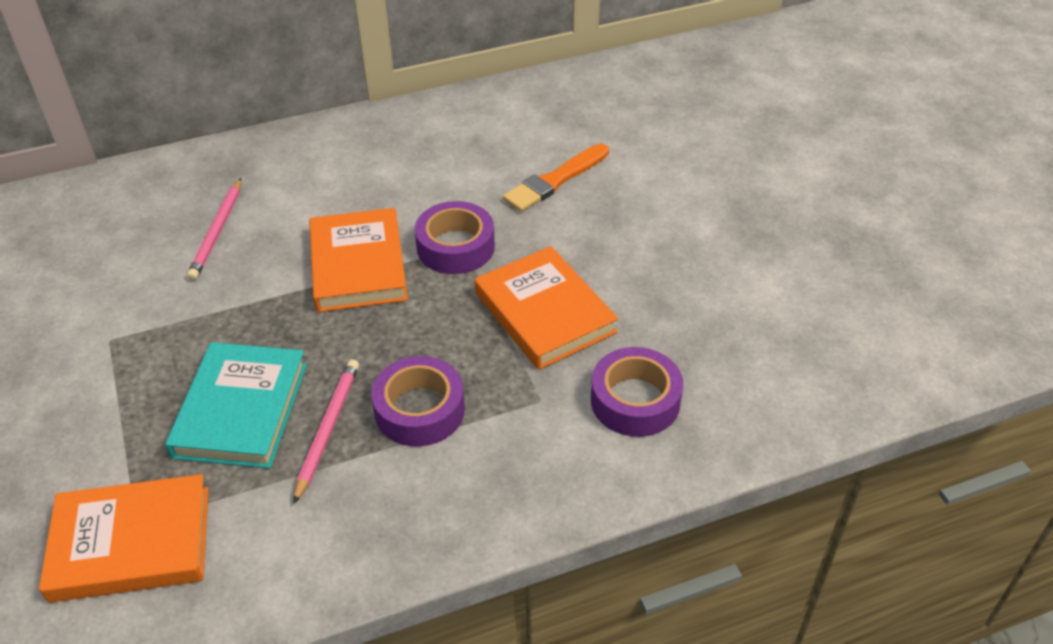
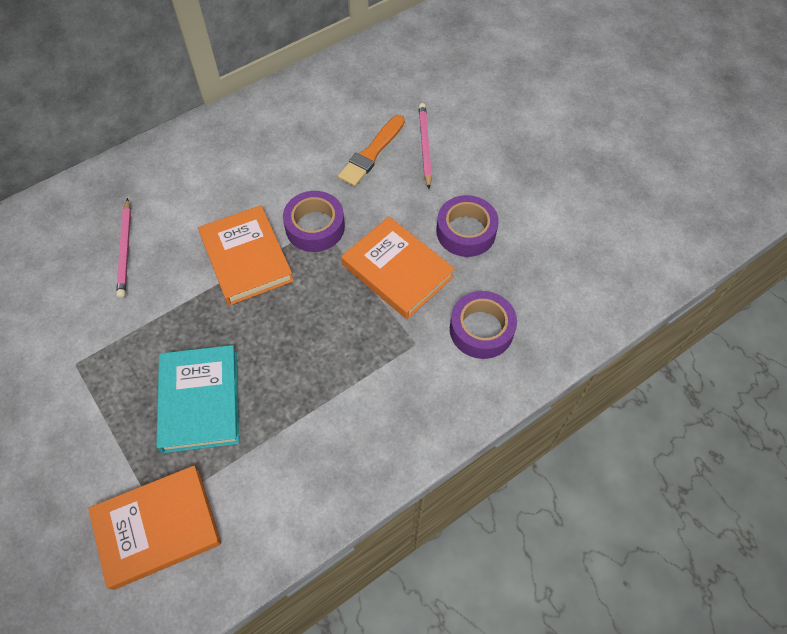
camera: 15 degrees left, 15 degrees up
(327, 429) = (270, 402): pink pencil -> pink pencil (424, 146)
(419, 410) = (332, 371): purple tape -> purple tape (466, 231)

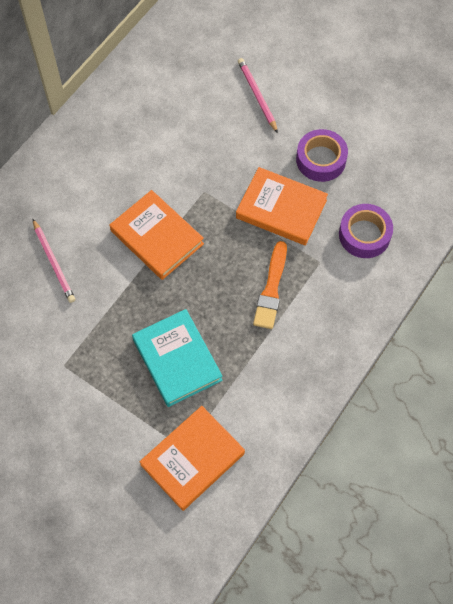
camera: 20 degrees left, 5 degrees up
(315, 227) = (199, 194): purple tape -> none
(371, 153) = (216, 115): orange brush -> orange brush (271, 289)

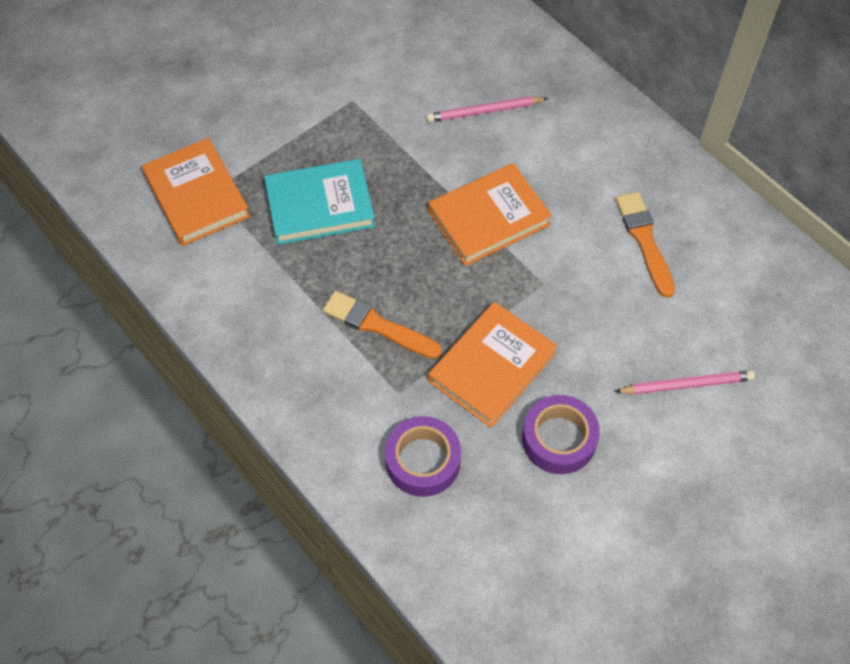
camera: 105 degrees right, 5 degrees down
(150, 135) = (645, 241): none -> orange brush

